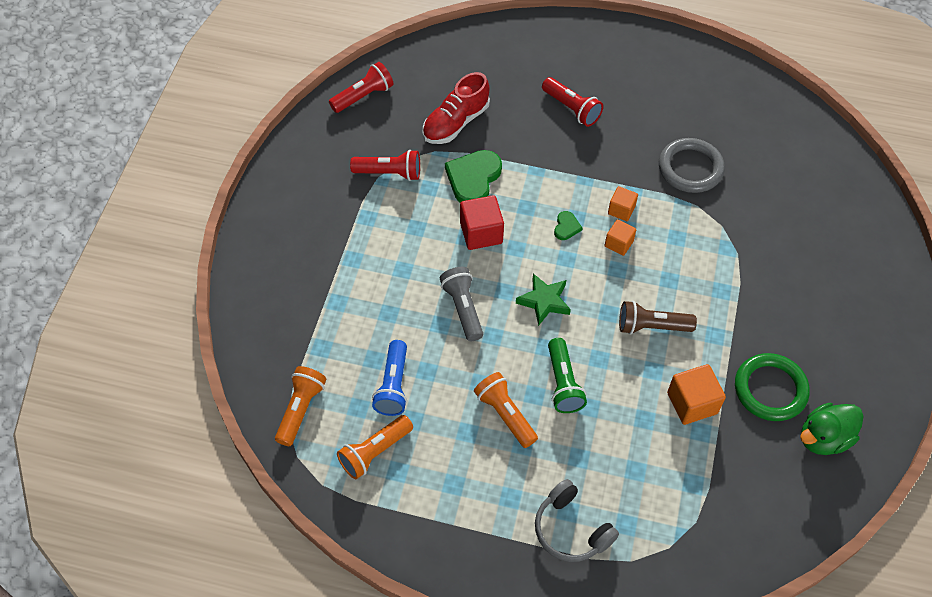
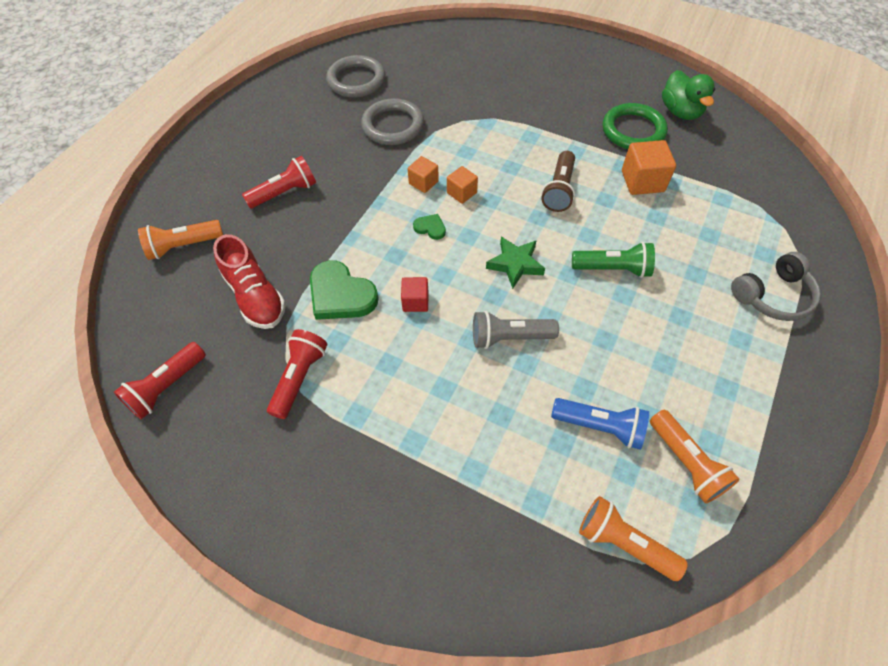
camera: 75 degrees left, 0 degrees up
(363, 96) = (167, 387): red flashlight -> red flashlight turned 120 degrees counterclockwise
(481, 233) = (415, 301): red cube -> red cube, size x0.61
(505, 414) = (645, 324): orange flashlight -> orange flashlight (183, 246)
(746, 122) = (356, 80): none -> grey ring

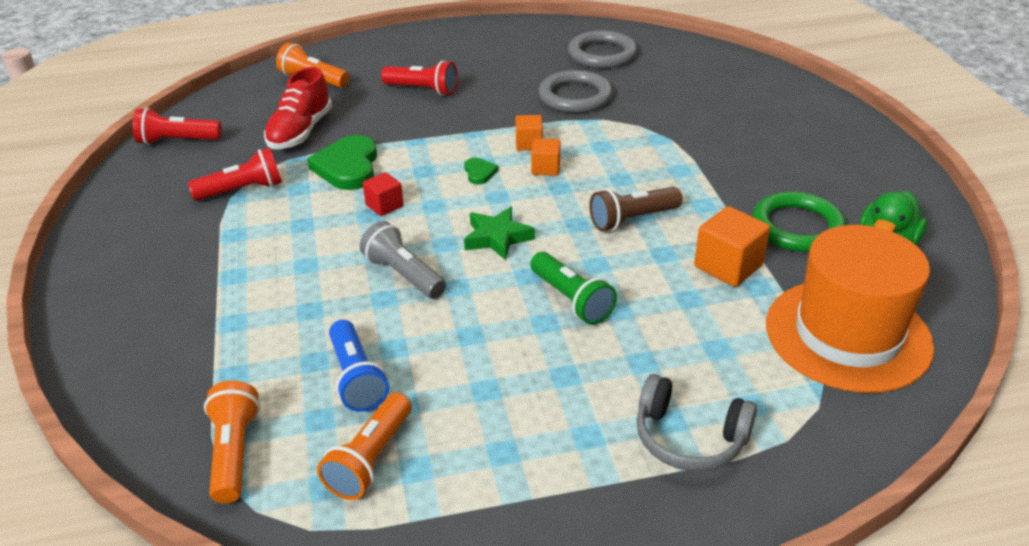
camera: 50 degrees right, 20 degrees down
(739, 178) = (847, 335): none -> orange hat

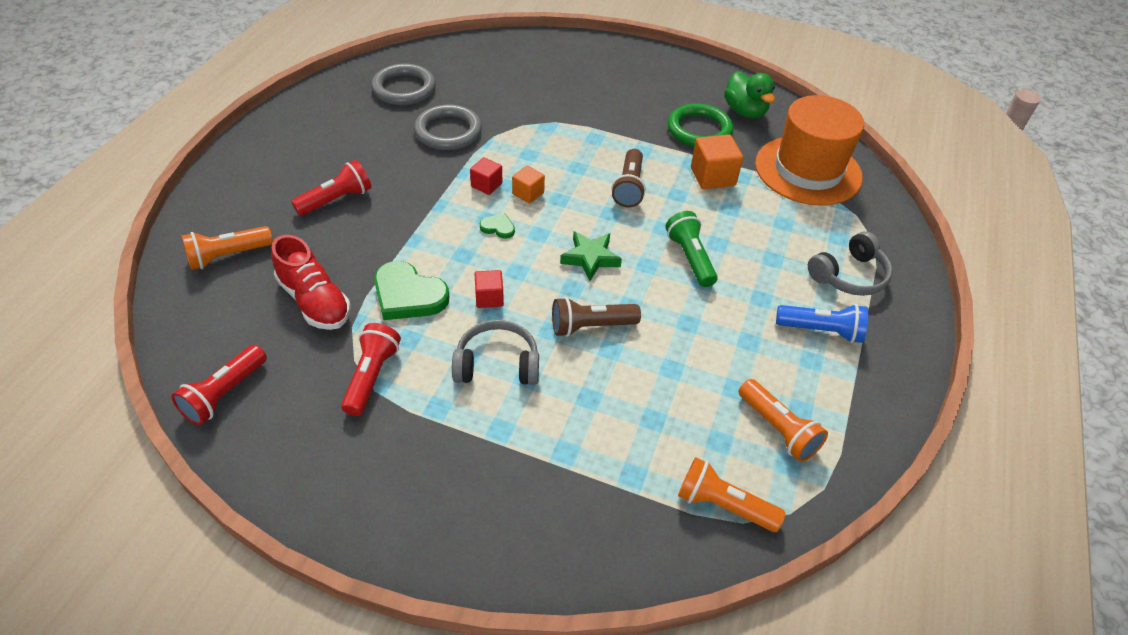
camera: 60 degrees left, 10 degrees up
(307, 243) = (497, 364): none -> grey headphones
(356, 378) = (690, 402): blue flashlight -> blue flashlight (821, 331)
(404, 275) = (591, 326): grey flashlight -> brown flashlight
(529, 144) = (486, 185): orange cube -> red cube
(571, 300) = (690, 258): green flashlight -> green flashlight turned 105 degrees counterclockwise

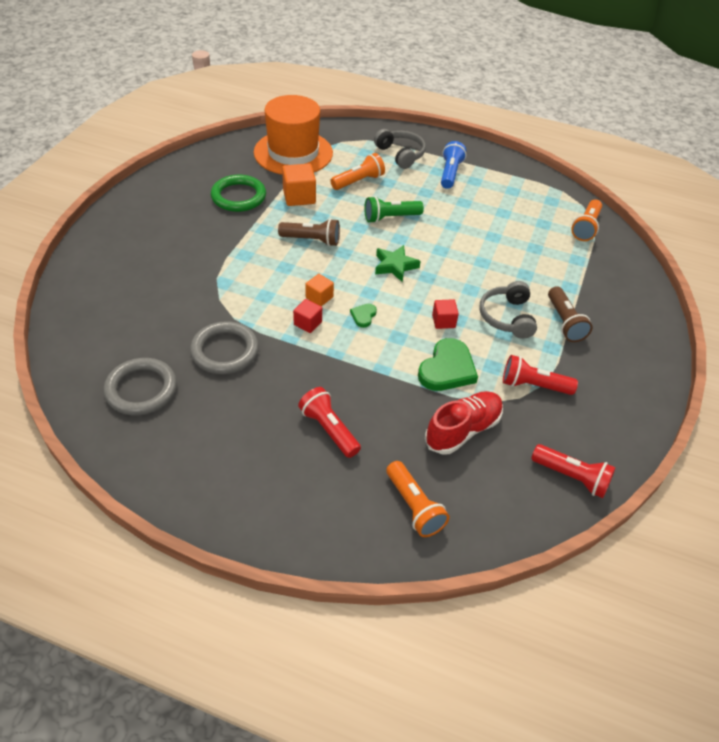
camera: 90 degrees left, 0 degrees up
(591, 326) = (463, 269): brown flashlight -> brown flashlight (564, 322)
(745, 111) = (216, 170): green duck -> none
(778, 429) = (529, 201): orange flashlight -> orange flashlight (358, 181)

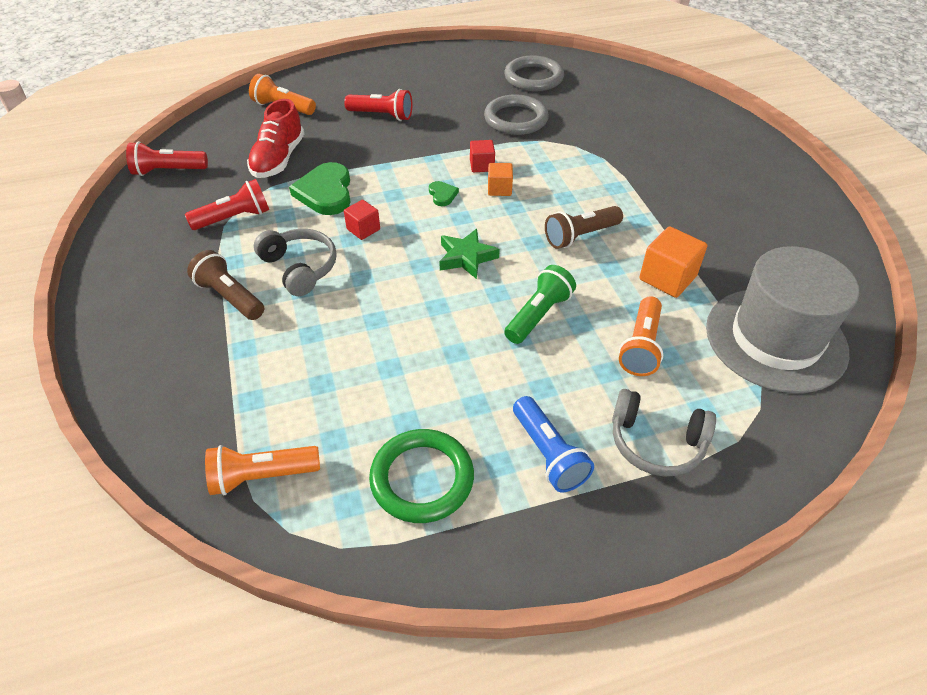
camera: 145 degrees right, 0 degrees up
(238, 196) = (720, 239): green ring -> green ring (422, 478)
(293, 153) = (775, 339): orange hat -> grey hat
(586, 227) = (262, 476): orange flashlight -> orange flashlight turned 90 degrees counterclockwise

